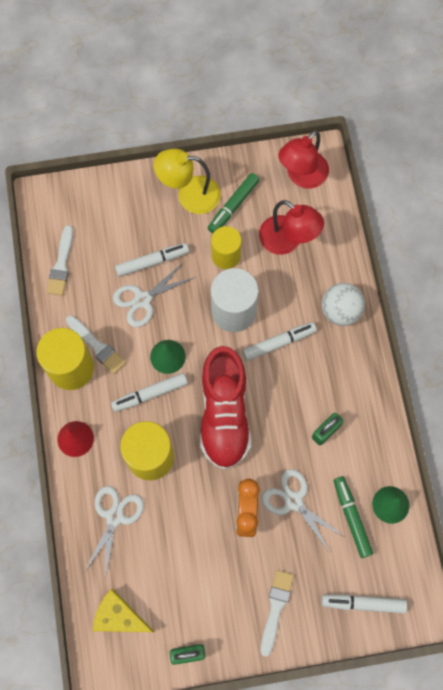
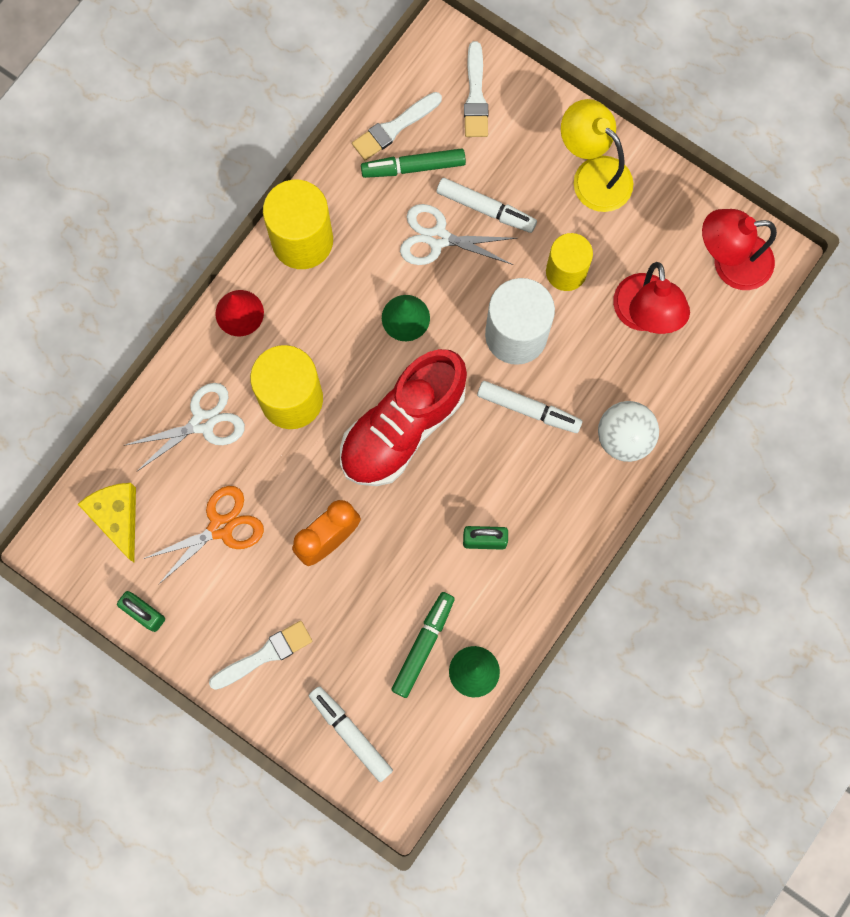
camera: 45 degrees right, 5 degrees up
(97, 346) = (348, 242): white brush -> white brush (475, 96)
(150, 394) = (352, 338): white marker -> none
(182, 563) = (221, 527): none -> orange scissors
(233, 206) = (626, 228): green marker -> green marker (414, 167)
(293, 501) = (384, 574): white scissors -> none

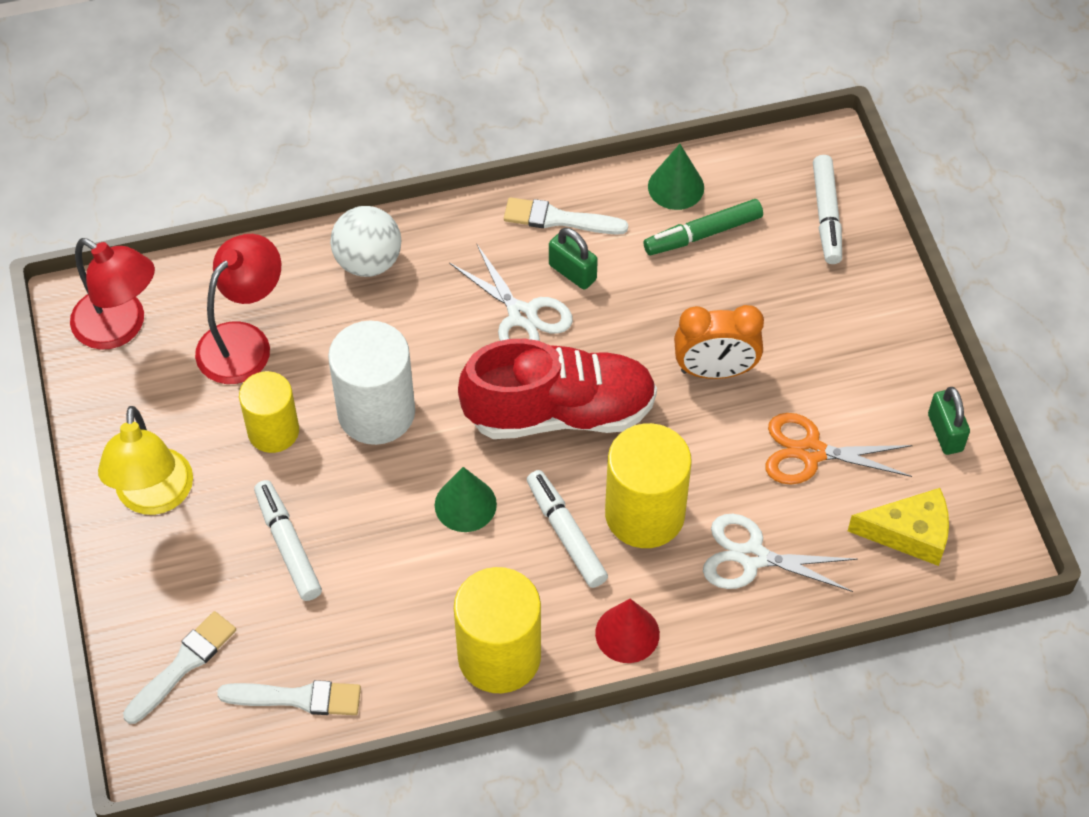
camera: 140 degrees left, 20 degrees down
(117, 517) = (909, 533): yellow cheese -> yellow cheese turned 105 degrees counterclockwise
(265, 655) = (855, 323): white brush -> white brush (559, 219)
(414, 167) = (317, 641): green marker -> none
(438, 238) = (362, 554): white scissors -> white scissors (522, 316)
(528, 409) = (429, 344): white marker -> white marker (566, 534)

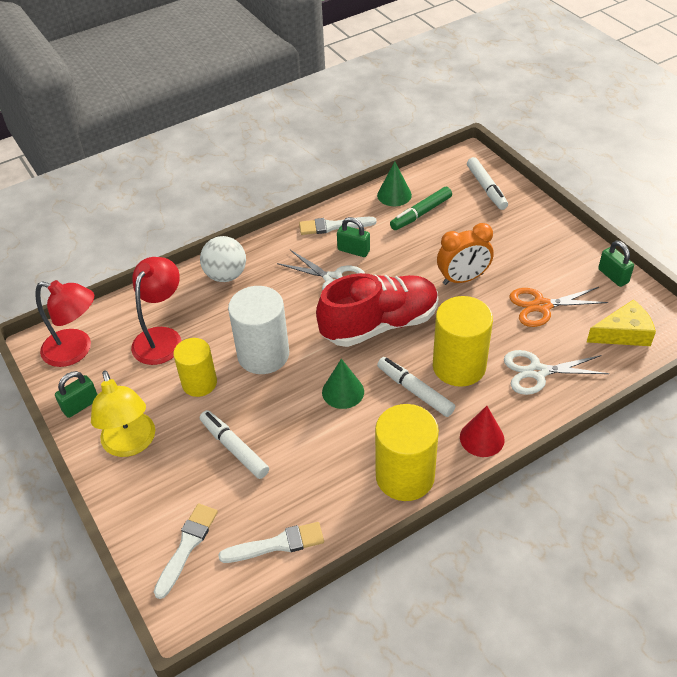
camera: 15 degrees left, 10 degrees down
(104, 417) = (80, 405): none -> green padlock

